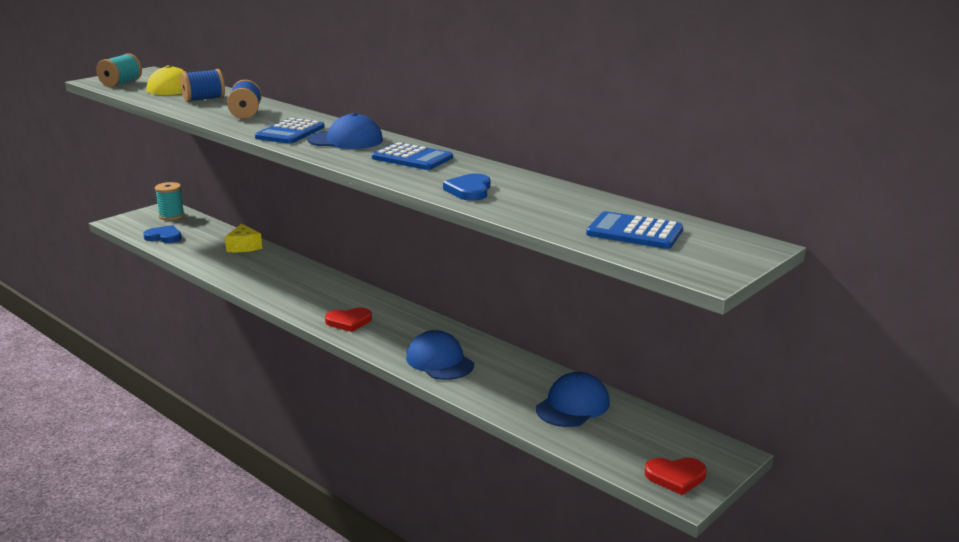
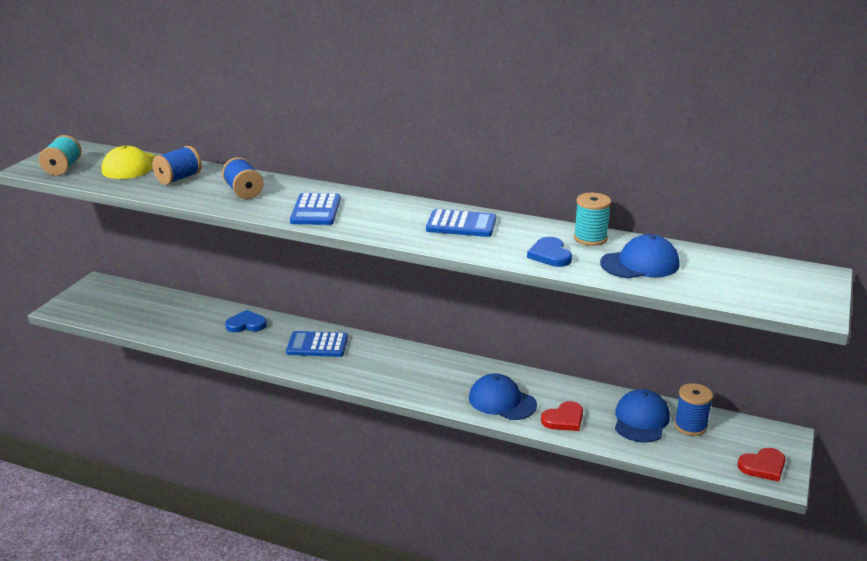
camera: 20 degrees left, 5 degrees up
(164, 237) = (127, 317): blue heart -> blue heart (246, 324)
(171, 216) = (112, 291): turquoise spool -> turquoise spool (590, 238)
(244, 246) = (219, 314): yellow cheese -> none
(345, 140) = (378, 212): blue cap -> blue cap (640, 264)
(349, 321) = (390, 377): red heart -> red heart (564, 419)
(624, 422) = (690, 426): none -> blue spool
(634, 232) = (722, 277): blue calculator -> blue calculator (317, 345)

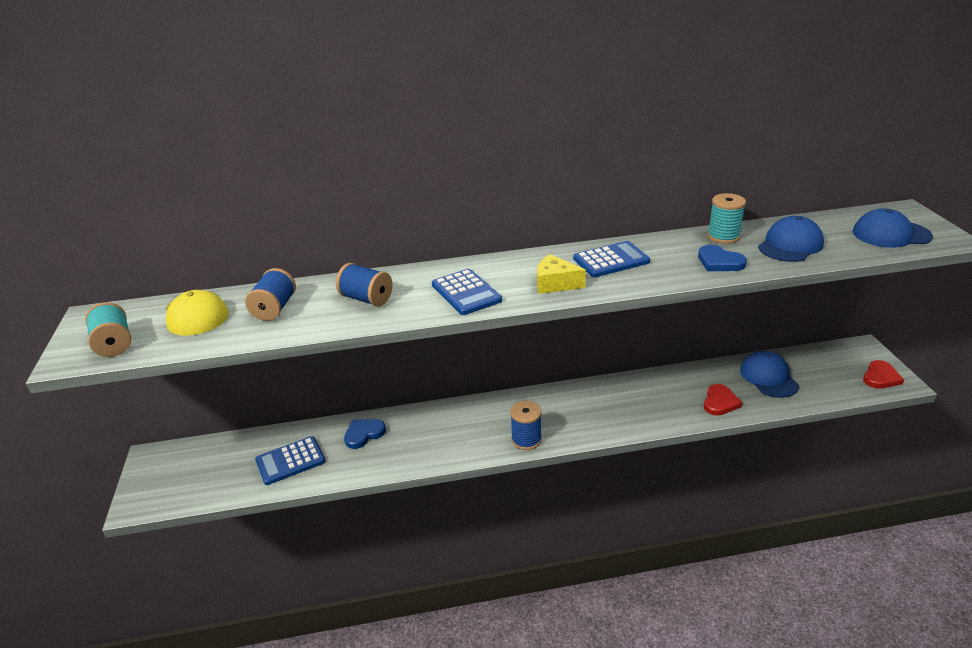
camera: 30 degrees left, 5 degrees up
(317, 345) = (454, 425): blue calculator -> blue calculator (290, 461)
(389, 226) = (555, 284): none -> yellow cheese
(502, 401) = (660, 408): blue cap -> blue cap (891, 234)
(690, 426) = (803, 367): blue spool -> blue spool (526, 440)

